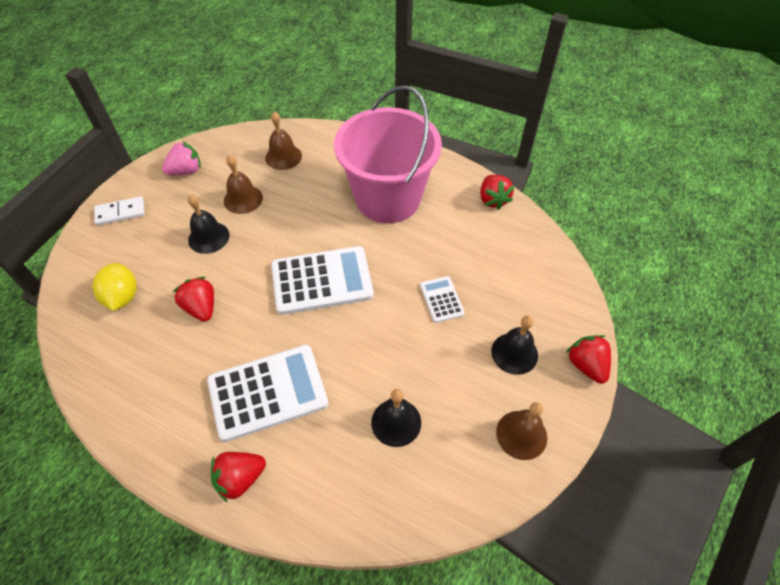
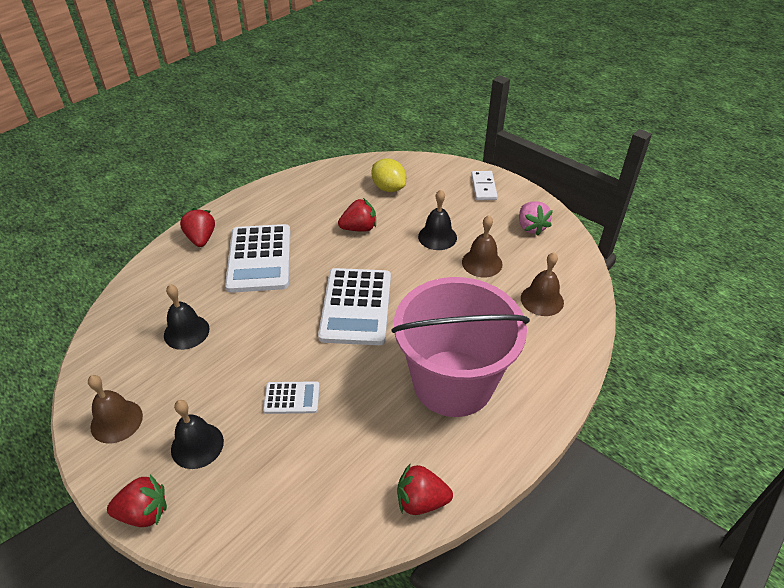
camera: 105 degrees right, 10 degrees down
(122, 297) = (388, 188): yellow lemon -> yellow lemon turned 45 degrees clockwise

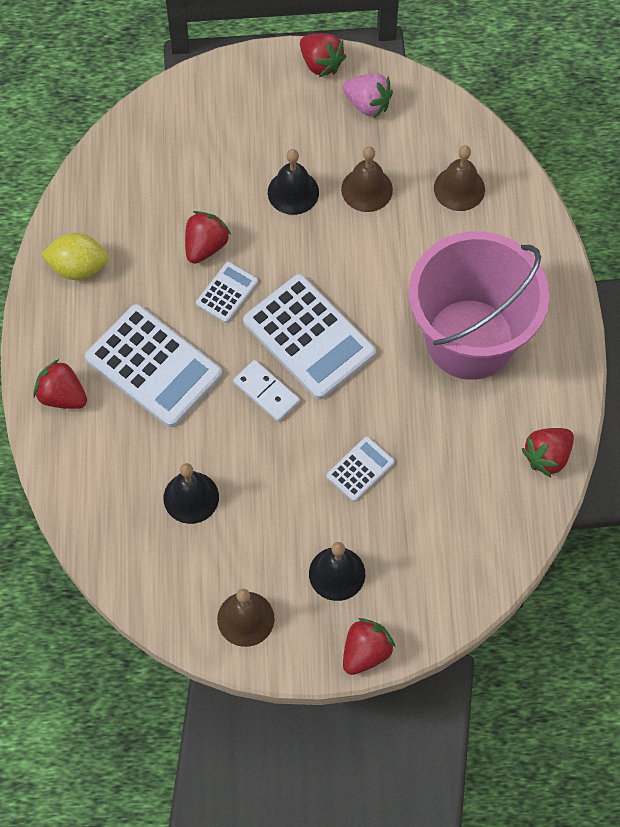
camera: 45 degrees left, 20 degrees up
(341, 255) = (227, 293): none -> white calculator
(388, 188) = (173, 167): yellow lemon -> yellow lemon (78, 267)
(483, 187) = (269, 85): white domino -> white domino (266, 392)
(525, 195) = (321, 63): none -> red strawberry

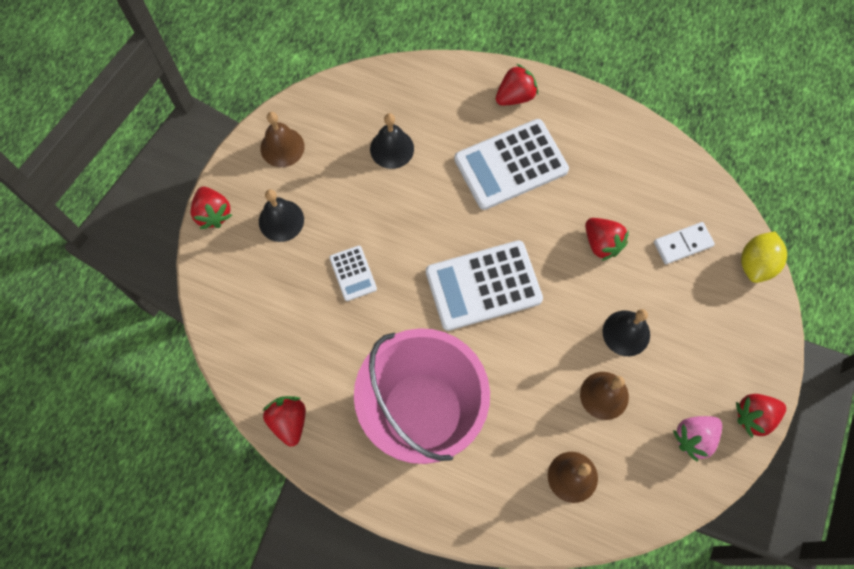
camera: 115 degrees right, 5 degrees up
(78, 267) = (621, 145): yellow lemon -> yellow lemon (756, 264)
(227, 293) = (551, 242): white calculator -> none
(266, 392) = (451, 234): white domino -> white domino (683, 244)

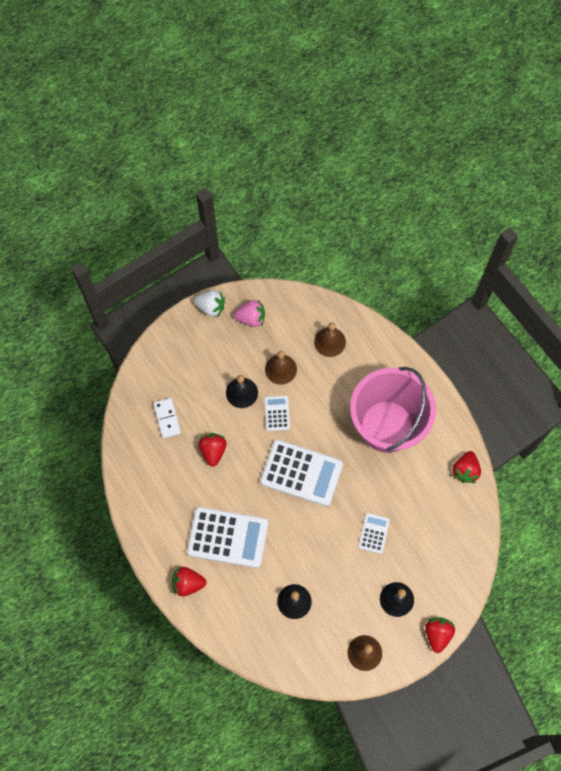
camera: 145 degrees left, 0 degrees up
(565, 336) = (277, 413): none -> white calculator
(683, 244) = (167, 418): white domino -> white domino turned 60 degrees clockwise
(754, 416) = (211, 307): red strawberry -> white strawberry
(756, 264) = (136, 380): yellow lemon -> none

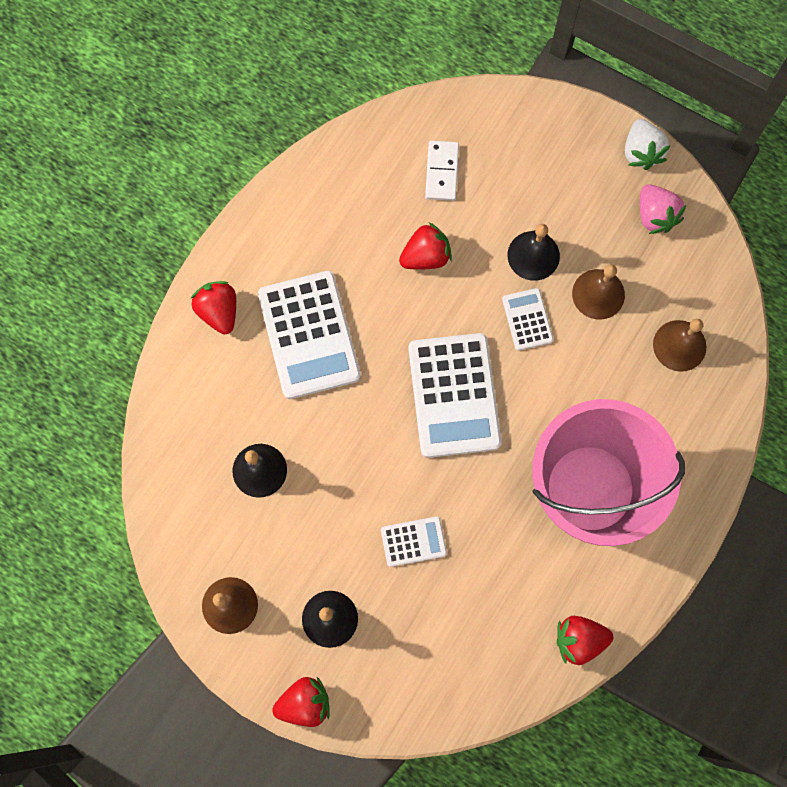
camera: 65 degrees right, 5 degrees up
(167, 418) = (442, 172): white domino -> white domino turned 45 degrees counterclockwise
(277, 413) = (527, 319): white calculator -> white calculator turned 75 degrees counterclockwise

